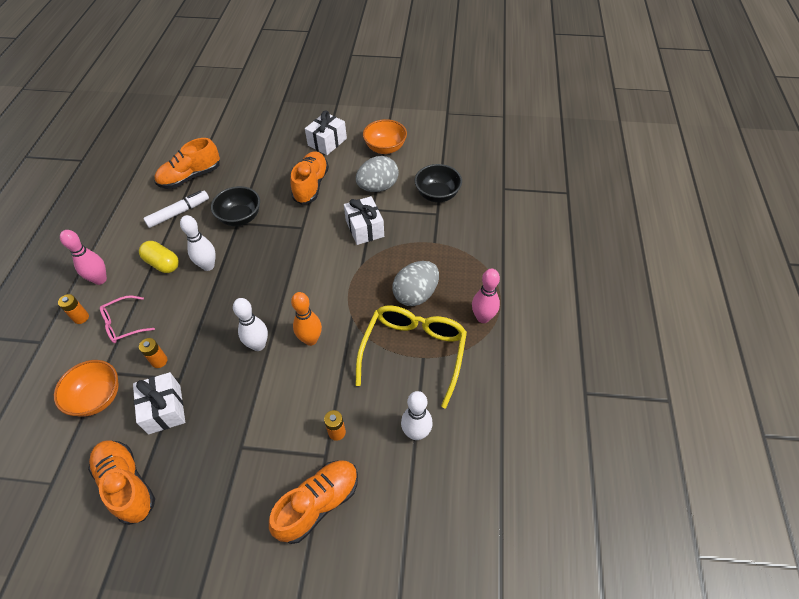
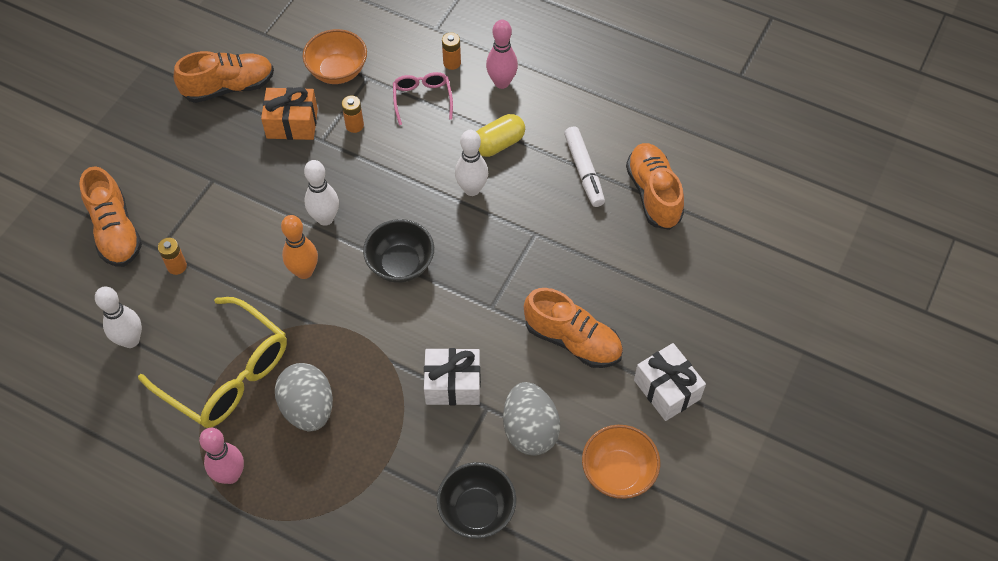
camera: 110 degrees right, 5 degrees up
(164, 409) = (292, 123): white gift -> orange gift
(240, 217) = (543, 238): black bowl -> black bowl (400, 264)

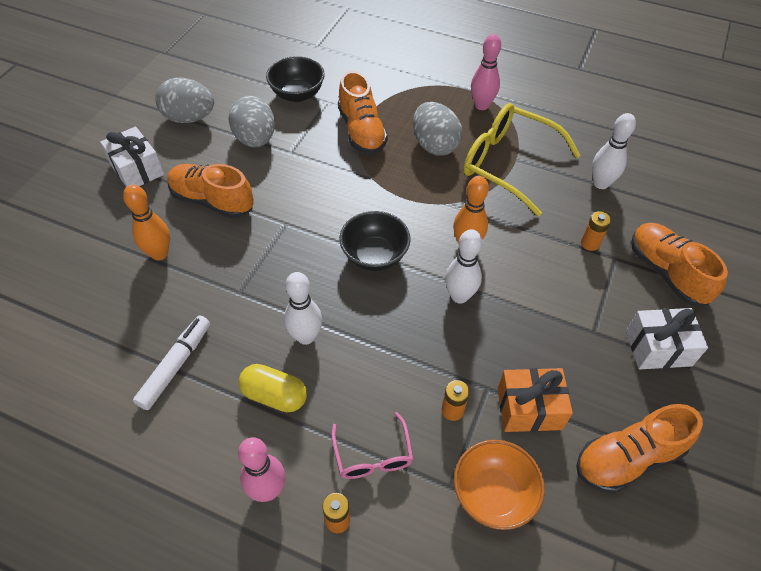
camera: 175 degrees right, 5 degrees down
(453, 384) = (318, 165): white gift -> white gift (658, 348)
(498, 144) = (274, 395): yellow capsule -> yellow capsule turned 60 degrees clockwise
(584, 171) = (176, 365): white marker -> white marker turned 45 degrees clockwise
(618, 472) = (189, 118): orange bowl -> grey egg
(619, 278) = (159, 253): none -> orange bowling pin
(653, 194) = (101, 342): orange shoe -> orange shoe (361, 131)

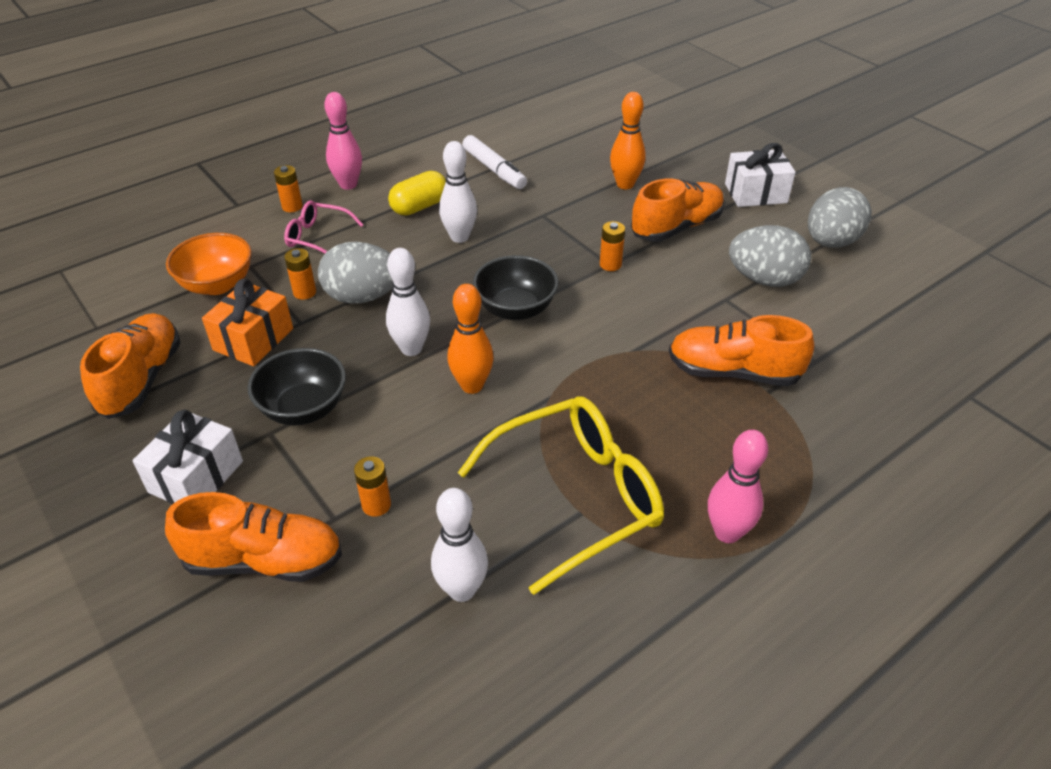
camera: 120 degrees right, 10 degrees down
(286, 222) = (610, 264): none -> orange battery
(297, 94) = (844, 339): black bowl -> black bowl (304, 409)
(434, 145) = (663, 433): grey egg -> grey egg (362, 297)

